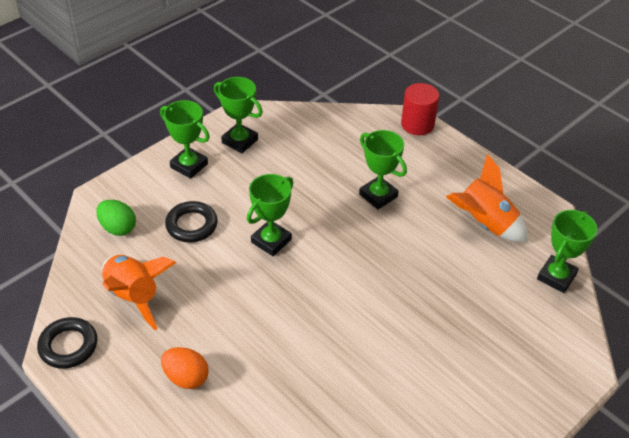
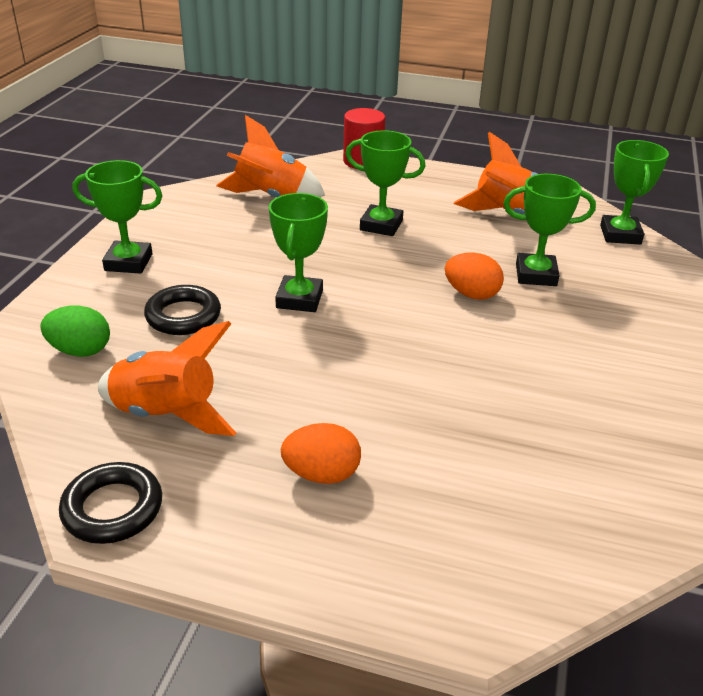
camera: 30 degrees left, 10 degrees down
(240, 141) = (175, 224): green trophy -> green trophy (536, 275)
(321, 138) = (270, 197): none -> orange rocket
(389, 285) = (471, 294): none -> orange egg

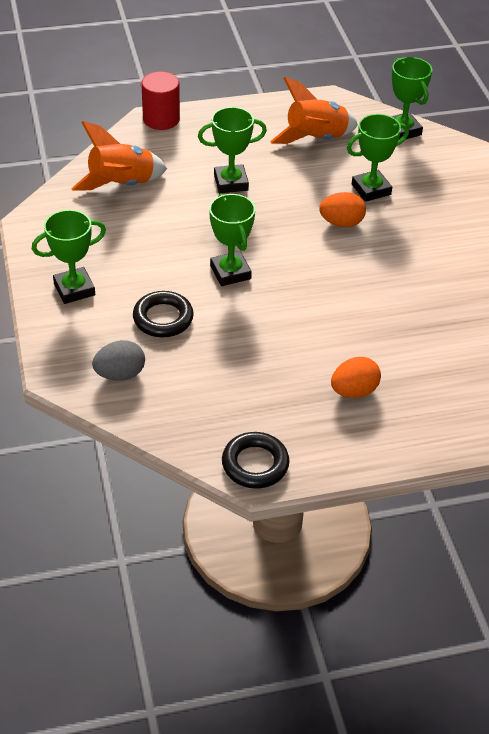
camera: 30 degrees left, 10 degrees up
(80, 351) = (120, 374): green egg -> grey egg
(167, 414) = (226, 393): orange rocket -> none

